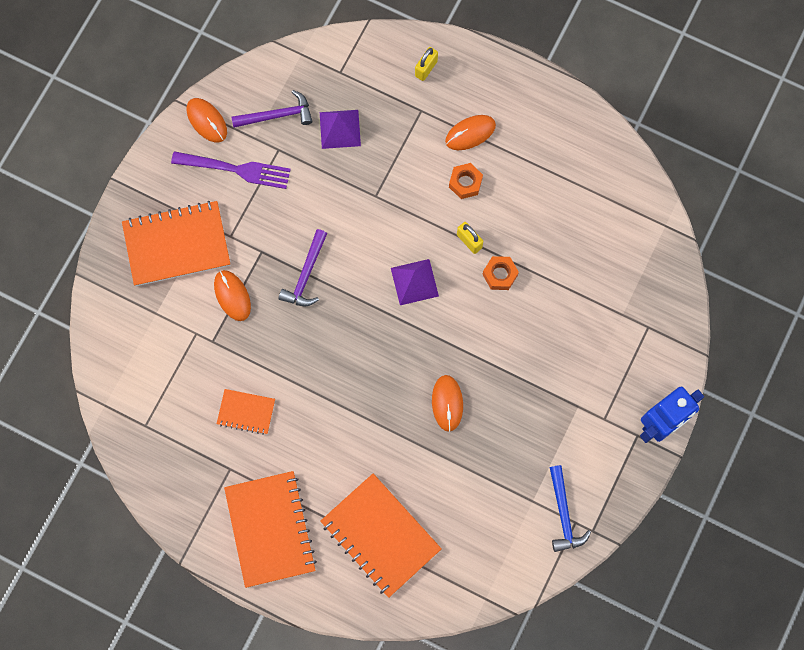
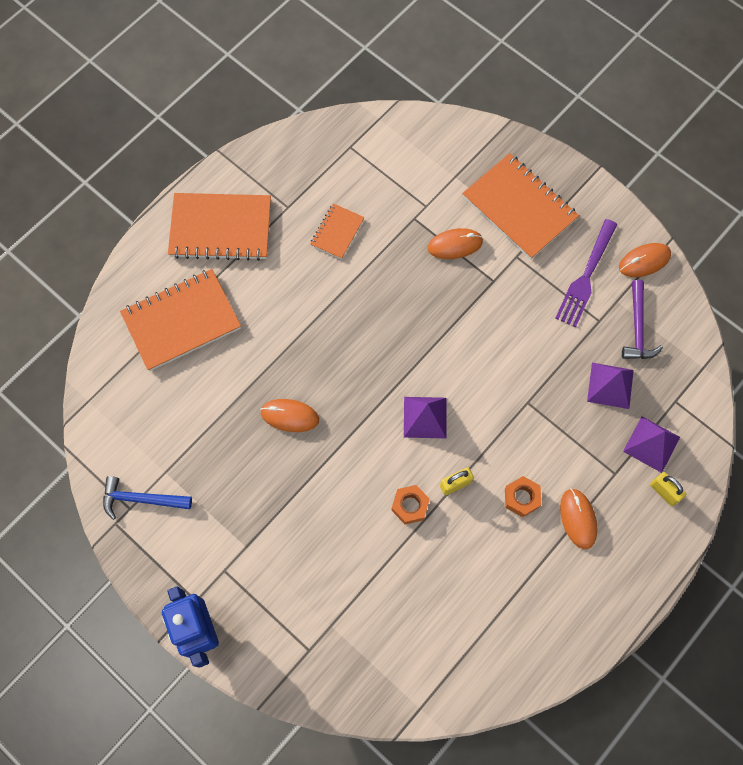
camera: 105 degrees right, 5 degrees down
(177, 244) = (519, 208): orange notebook -> orange notebook turned 45 degrees counterclockwise
(306, 275) = (459, 315): purple hammer -> none
(385, 85) = (651, 444): none -> purple pyramid

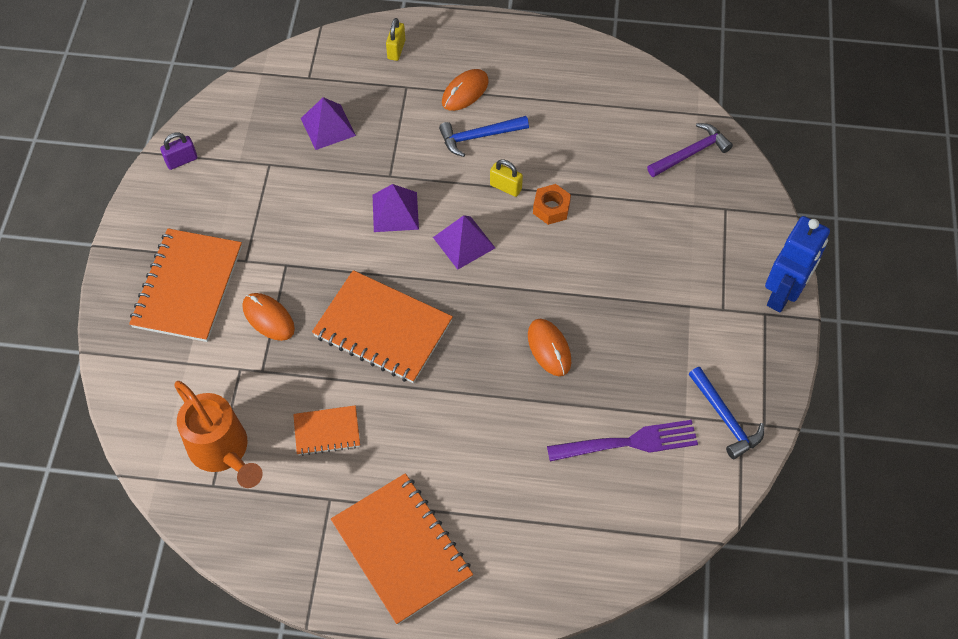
camera: 125 degrees left, 10 degrees down
(181, 321) = (532, 511): orange notebook -> orange notebook (383, 329)
(370, 164) = (223, 451): none -> orange watering can
(521, 498) = (479, 136): orange nut -> blue hammer
(586, 276) = (228, 196): purple fork -> purple fork (627, 443)
(637, 328) = (256, 134): purple hammer -> purple hammer (691, 153)
(644, 261) = (181, 160): orange mouse -> purple padlock
(651, 444) = (361, 75): purple pyramid -> purple pyramid (395, 212)

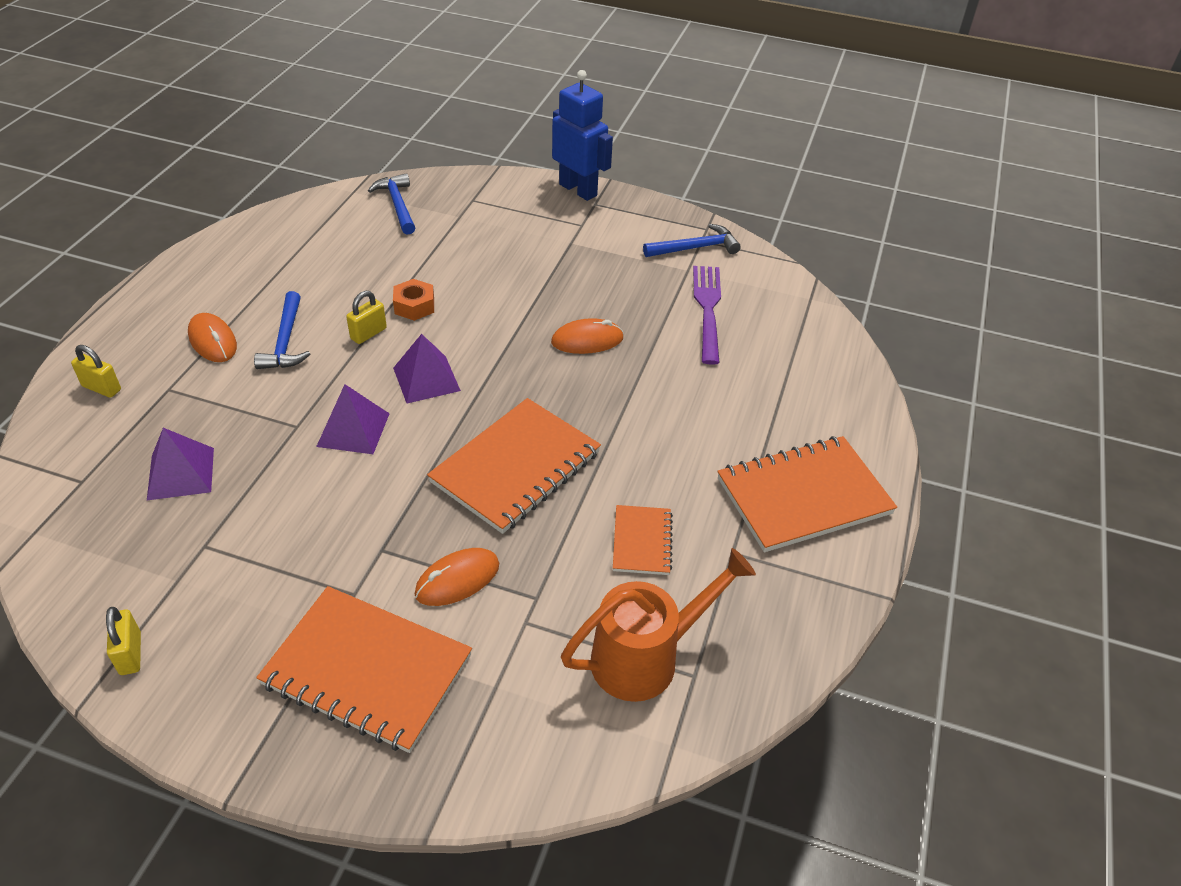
camera: 80 degrees left, 15 degrees down
(181, 160) = (130, 654): purple padlock -> yellow padlock
(691, 153) = (398, 205): purple hammer -> blue hammer

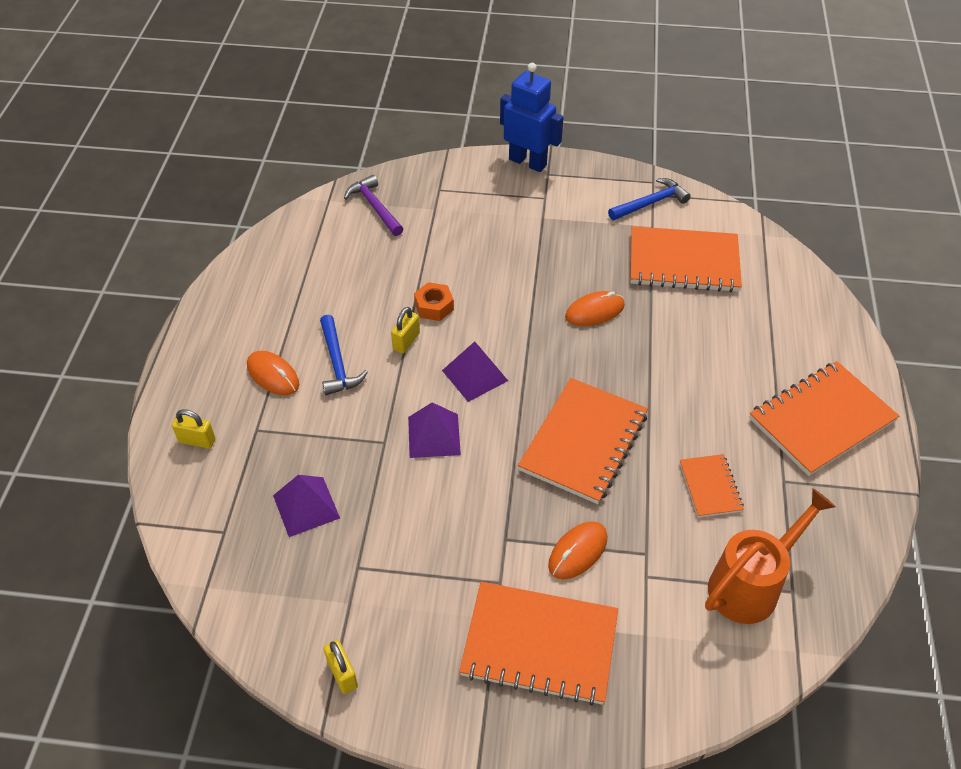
camera: 10 degrees left, 5 degrees up
(398, 205) = (375, 207): blue hammer -> purple hammer
(708, 310) = (683, 262): purple fork -> orange notebook

